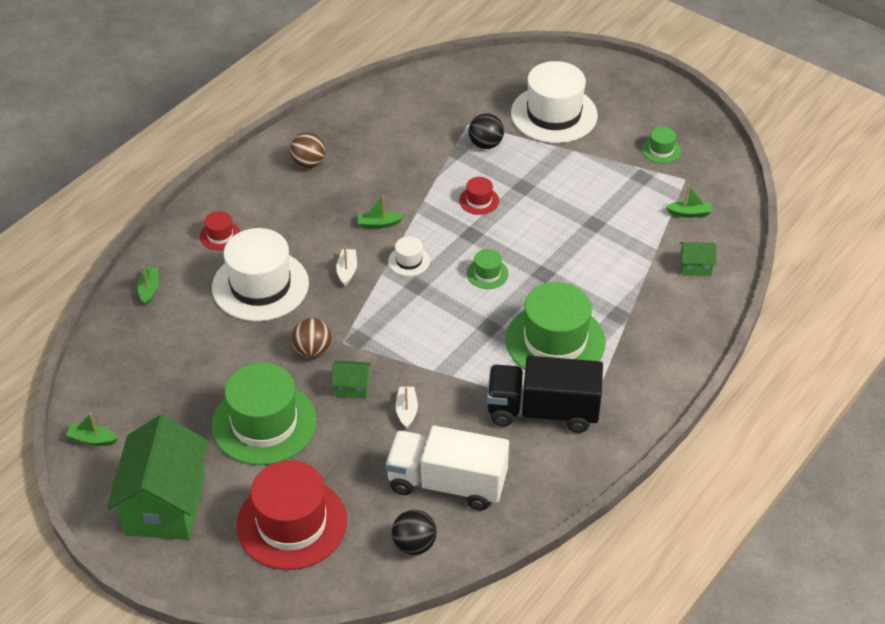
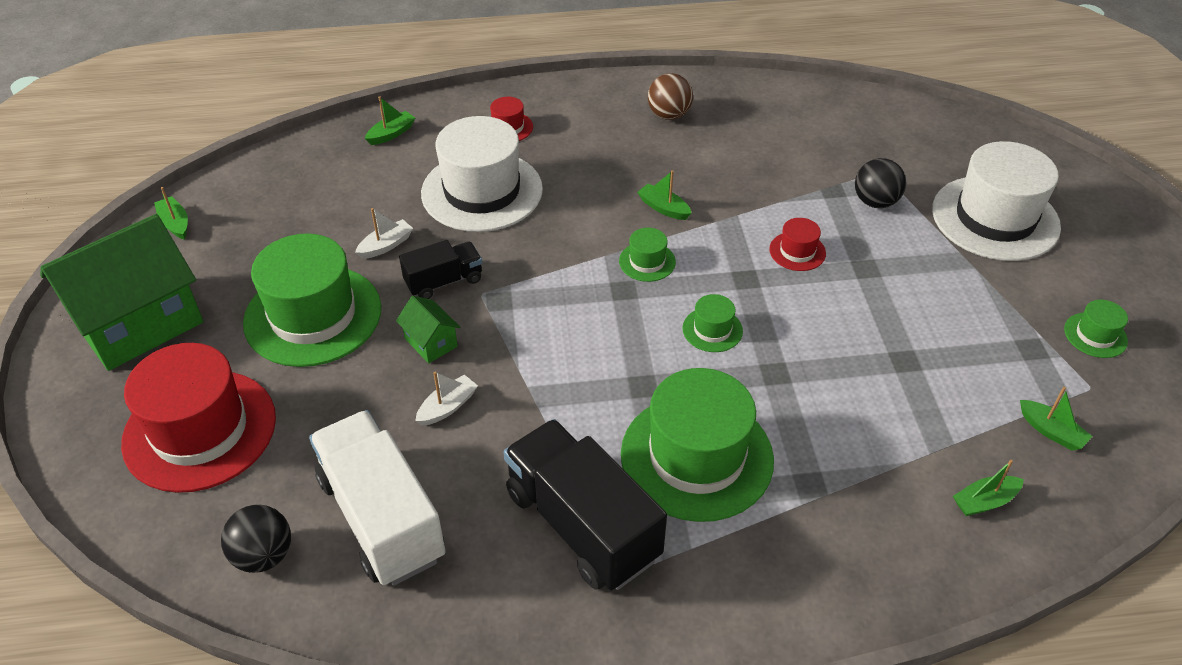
camera: 45 degrees right, 0 degrees up
(312, 351) = (444, 281): brown ball -> black truck
(347, 271) = (575, 230): white boat -> white boat (386, 245)
(409, 261) = (647, 261): white hat -> green hat
(695, 267) = (984, 501): green house -> green boat

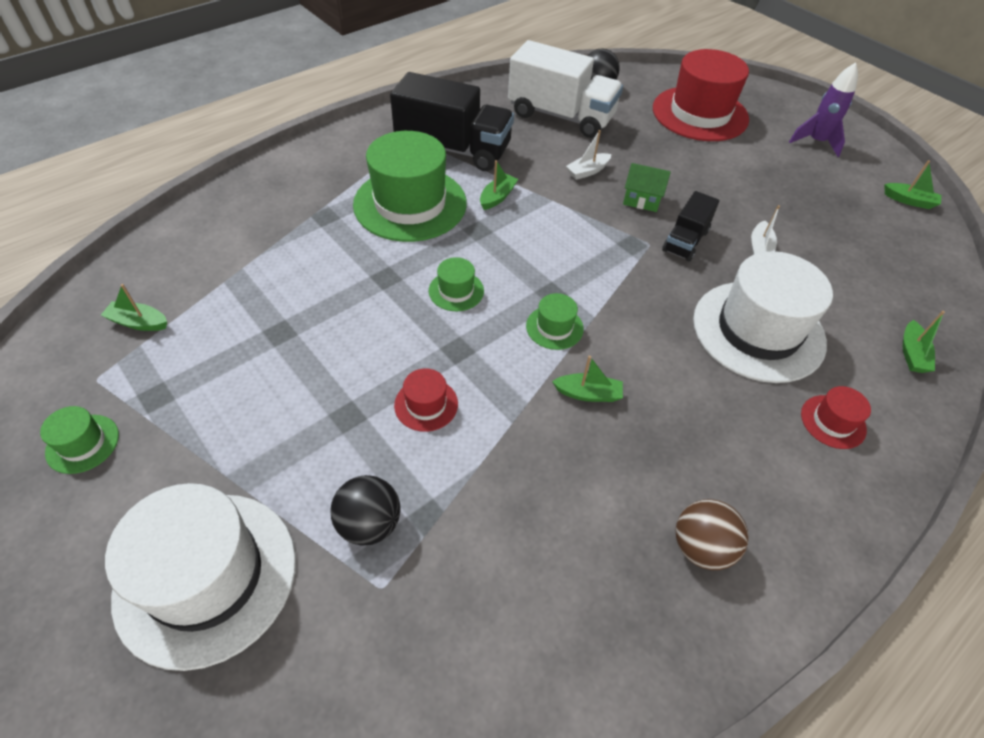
camera: 145 degrees right, 5 degrees up
(139, 323) = (816, 142): green house -> purple rocket
(313, 315) = (733, 185): green hat -> none
(447, 407) = (587, 171): white boat -> white boat turned 45 degrees clockwise
(984, 501) = (195, 251): green boat -> green boat (497, 197)

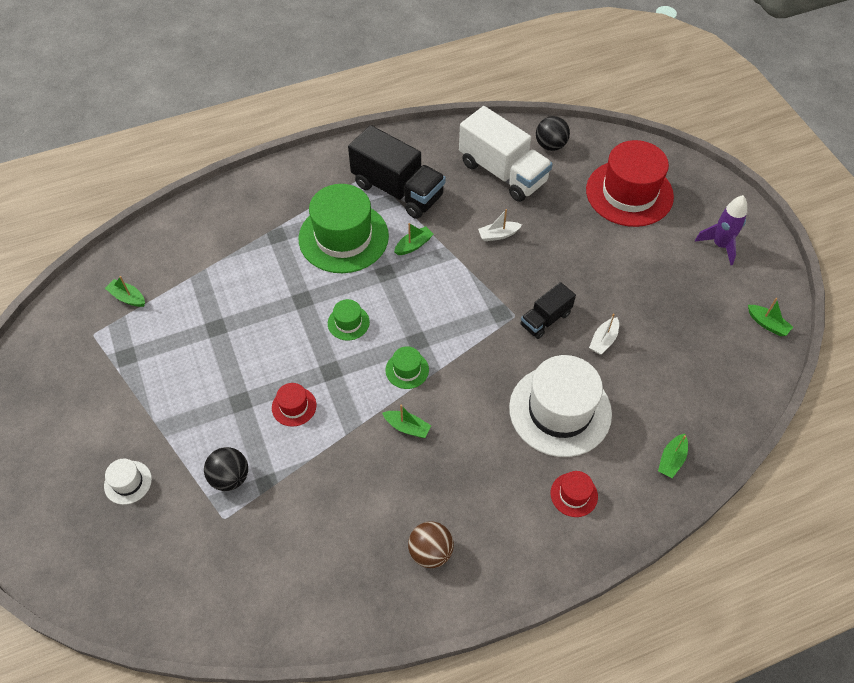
camera: 20 degrees right, 5 degrees up
(82, 443) = (77, 378): green hat -> none
(206, 576) = (128, 482): white hat -> white hat, size x0.44
(642, 200) = (530, 272): green house -> none

